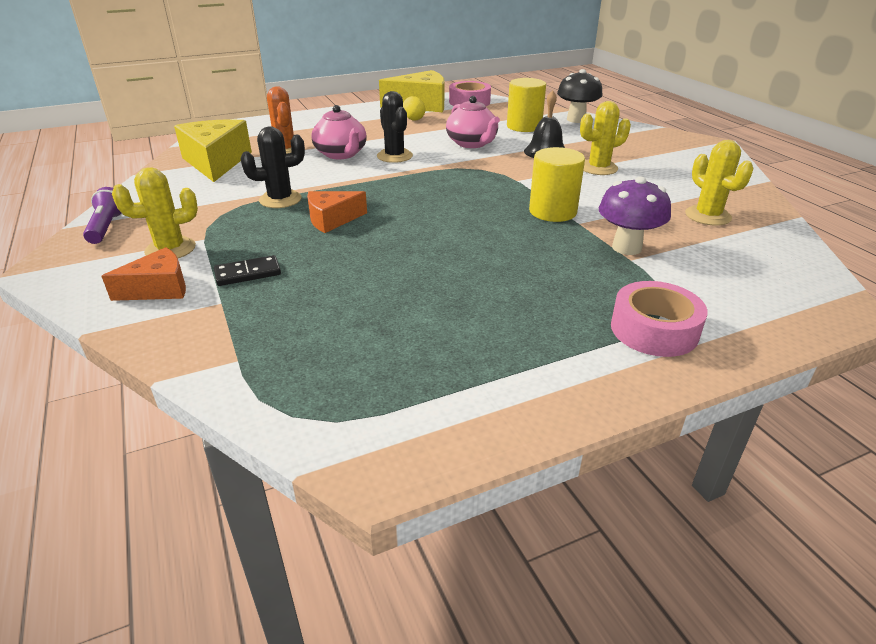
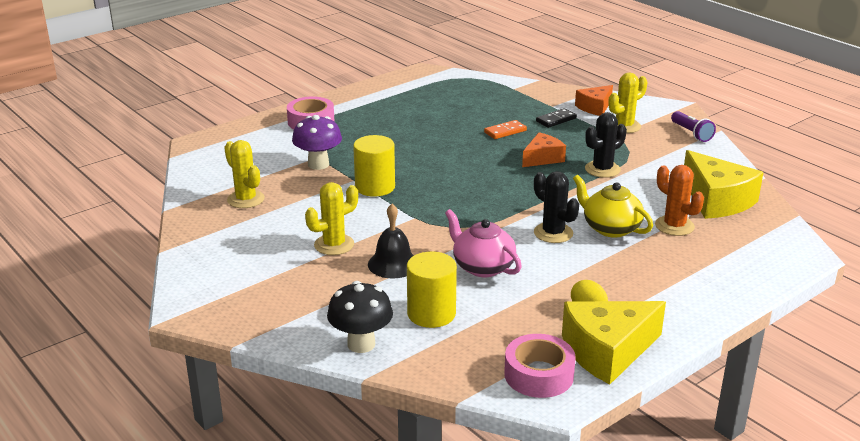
camera: 165 degrees right, 5 degrees down
(341, 154) = (610, 228): pink teapot -> yellow teapot
(342, 264) = (505, 131): none -> orange domino

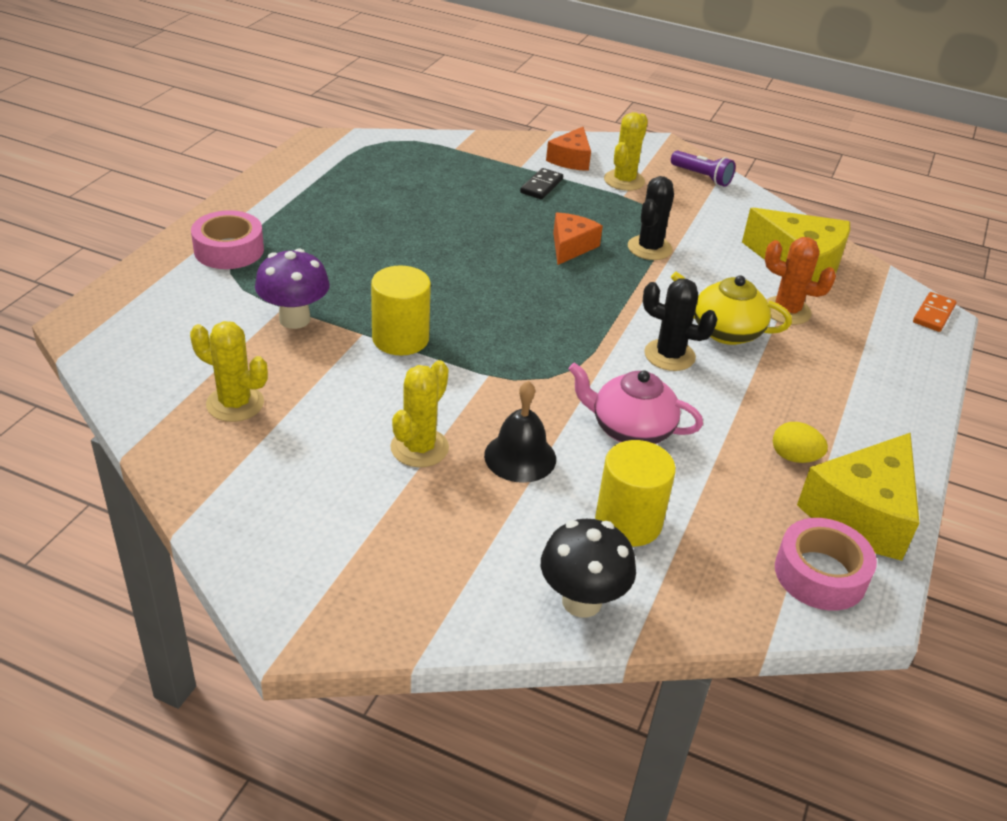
camera: 30 degrees left, 10 degrees up
(505, 131) = (495, 215): orange domino -> orange domino (933, 314)

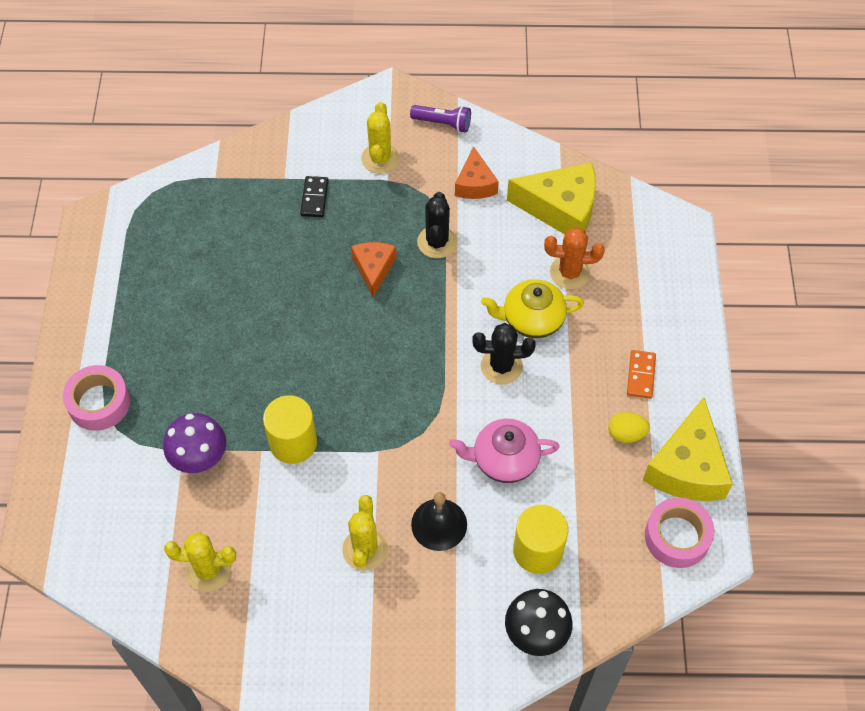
camera: 20 degrees left, 20 degrees up
(571, 159) = (323, 148): orange cheese -> orange cheese (475, 184)
(933, 314) = (679, 225): orange domino -> orange domino (640, 375)

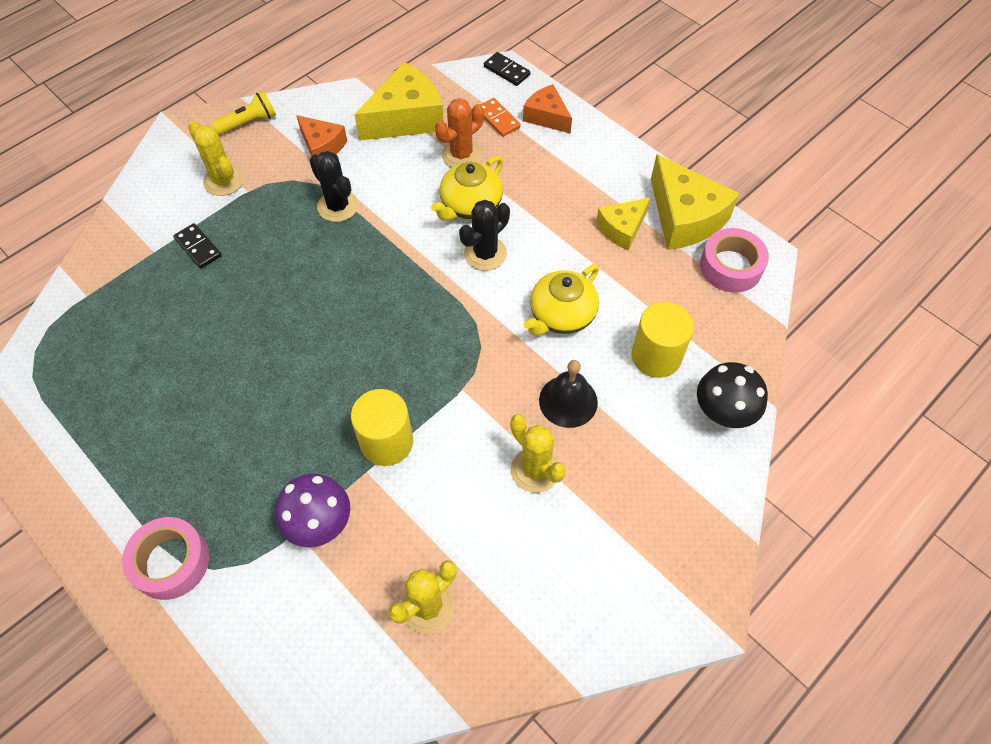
camera: 45 degrees left, 0 degrees up
(374, 269) = (308, 262): orange cheese -> orange cheese (547, 116)
(443, 123) = (249, 122): purple flashlight -> yellow flashlight
(504, 460) = (561, 315): pink teapot -> yellow teapot
(626, 434) = (622, 229): yellow egg -> yellow cheese
(640, 375) = (587, 184): orange domino -> orange domino (498, 119)
(685, 228) = (506, 71): none -> black domino

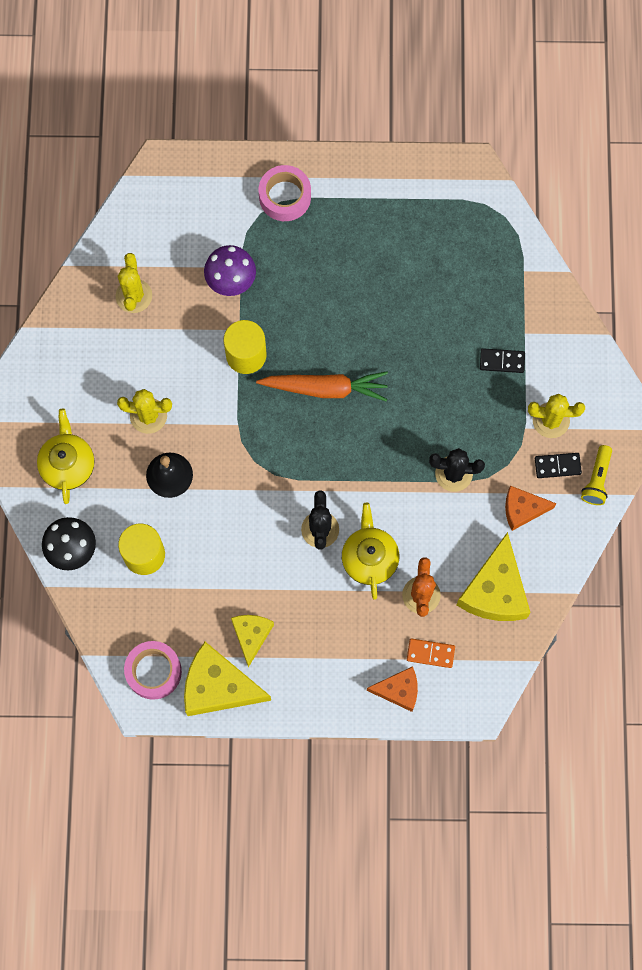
camera: 135 degrees right, 15 degrees up
(354, 350) = (325, 388): none -> orange carrot
(506, 71) = (474, 709): black domino -> black domino (557, 466)
(561, 315) = (228, 529): yellow teapot -> yellow teapot (68, 465)

